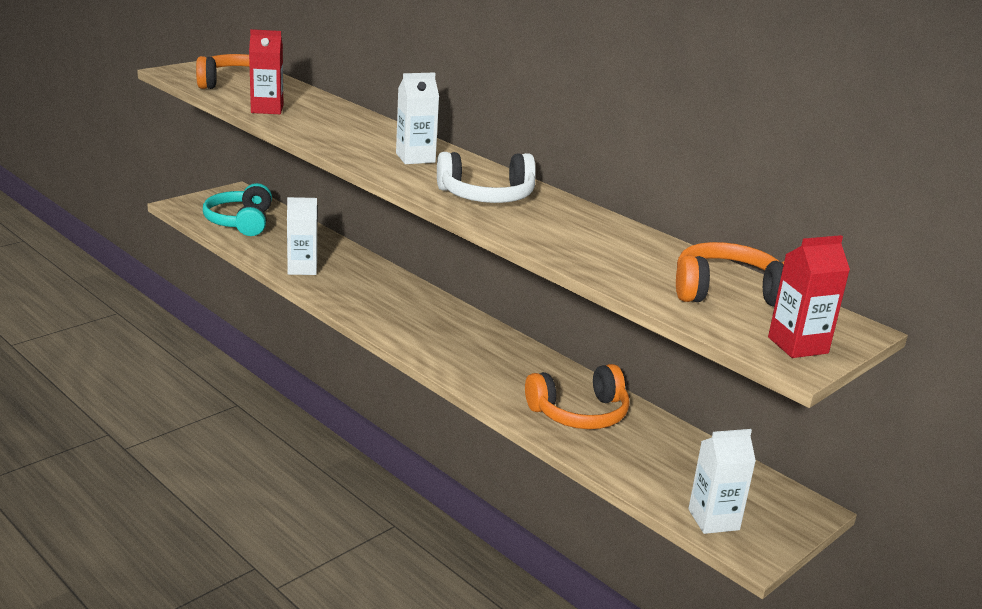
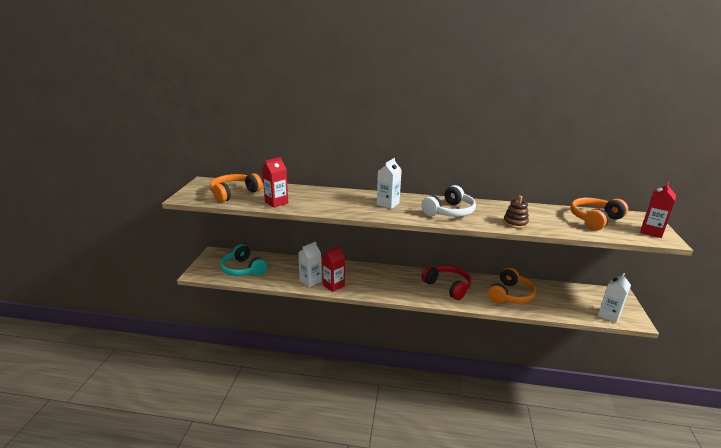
camera: 35 degrees left, 0 degrees up
(323, 286) = (333, 285): none -> red carton
(492, 358) = (447, 286): none -> red headphones
(559, 243) = (515, 223): none -> brown stacking toy

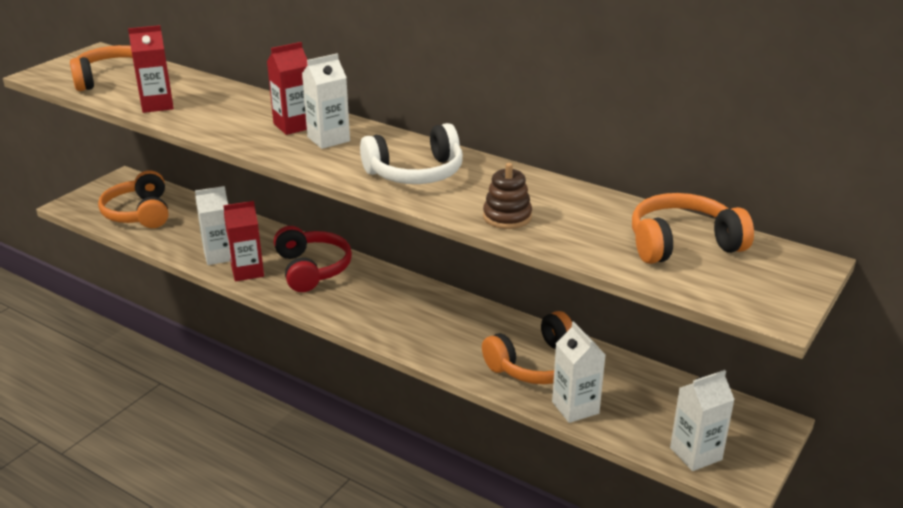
camera: 25 degrees right, 5 degrees up
(243, 269) = (139, 213): turquoise headphones -> orange headphones
(447, 286) = (436, 321): red headphones -> red headphones (312, 269)
(545, 309) = (575, 407): none -> white carton
(651, 232) = (769, 292): red carton -> red carton (294, 126)

